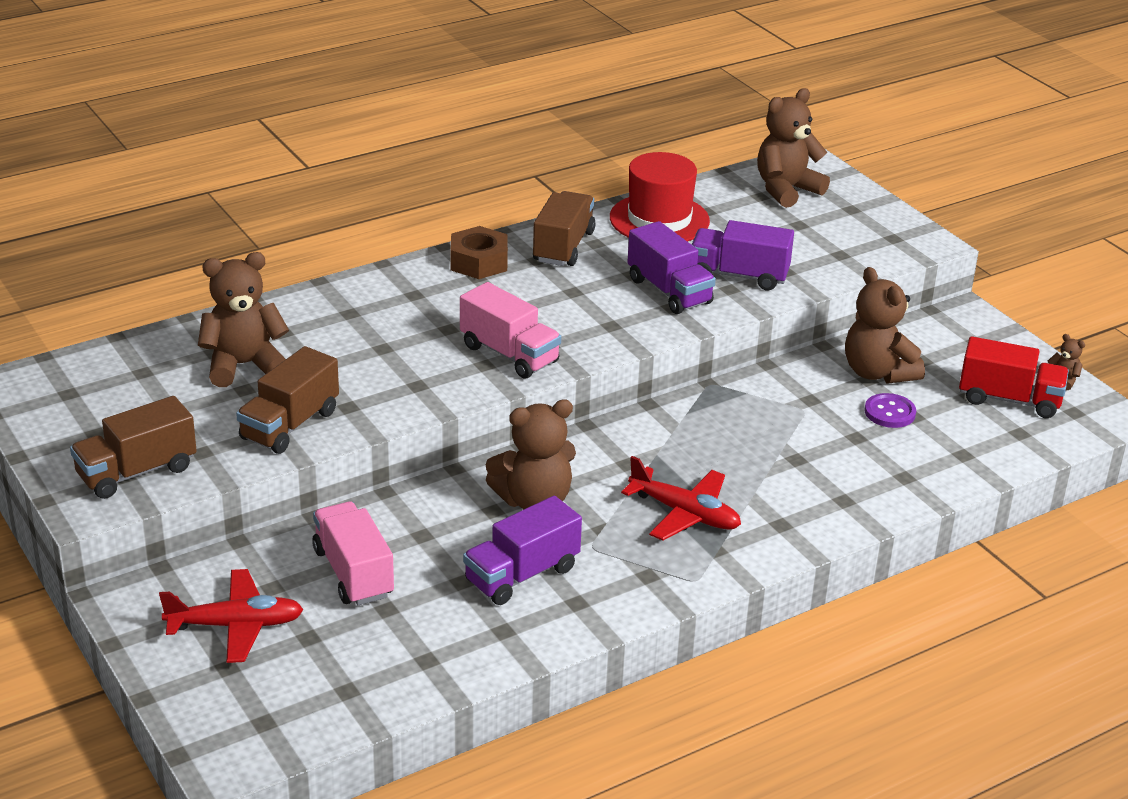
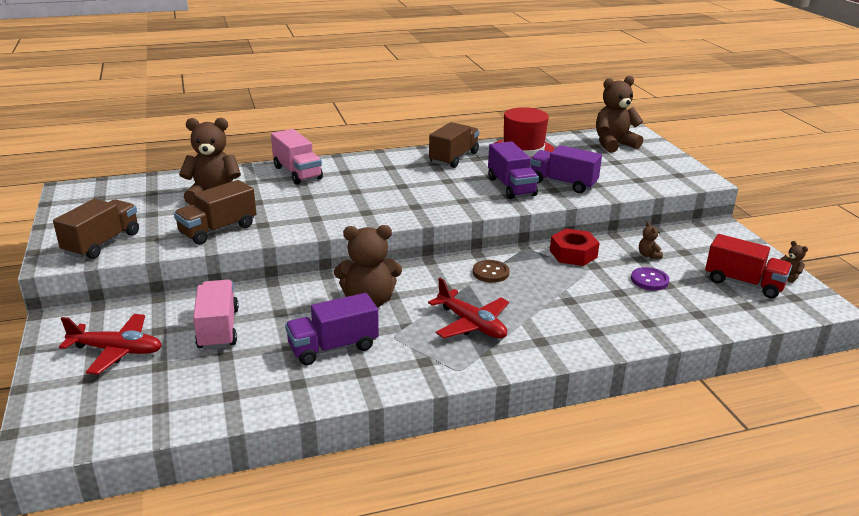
camera: 15 degrees right, 5 degrees down
(136, 472) = (102, 243): brown truck -> brown truck turned 135 degrees clockwise
(479, 262) = (396, 160): brown nut -> none
(509, 354) = (386, 208): pink truck -> pink truck (297, 173)
(678, 431) = (490, 272): none -> brown button
(777, 385) = (573, 254): none -> red nut
(877, 372) = (648, 255): brown teddy bear -> brown teddy bear, size x0.43

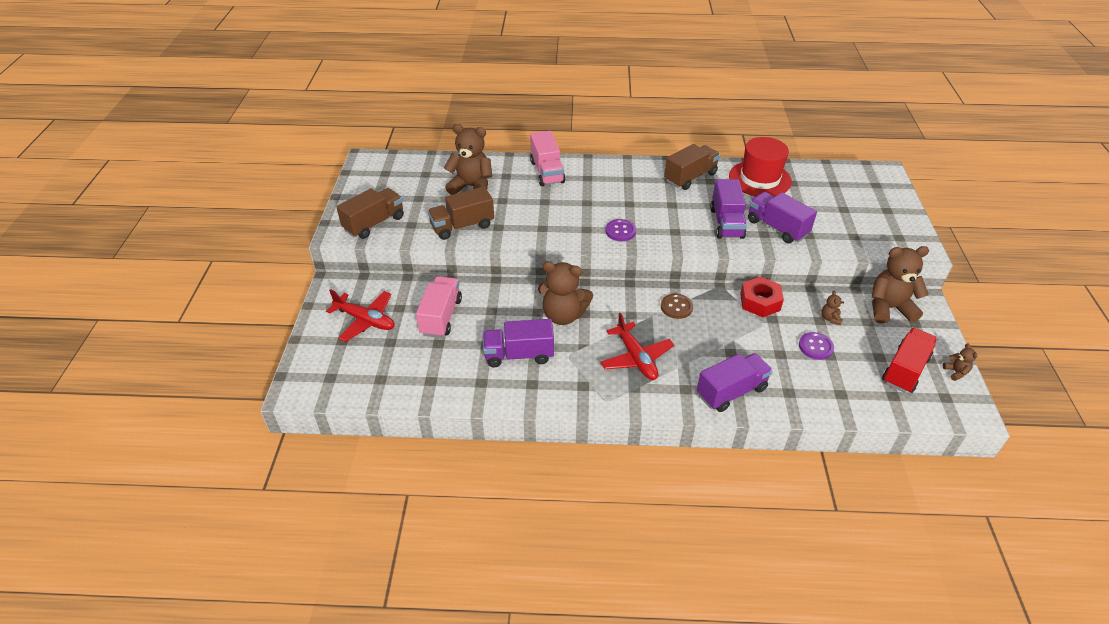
camera: 20 degrees right, 15 degrees up
(404, 208) = (620, 231): none -> purple button
(590, 334) = (731, 392): none -> purple truck
(614, 144) = (854, 185): brown teddy bear -> brown teddy bear (889, 308)
(743, 283) = (905, 370): red truck -> red truck turned 105 degrees counterclockwise

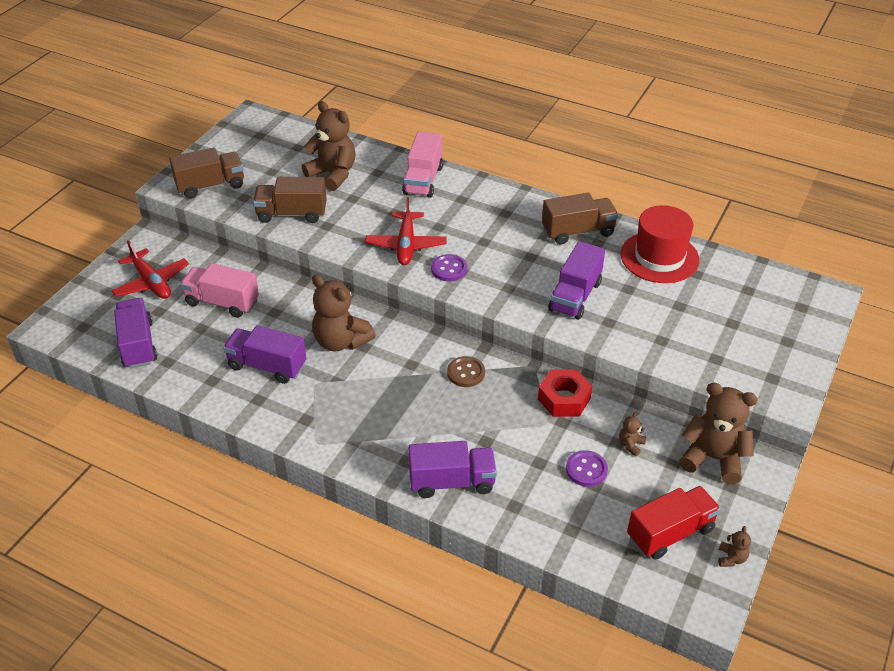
camera: 25 degrees right, 0 degrees up
(441, 317) = (222, 302): pink truck -> pink truck turned 105 degrees counterclockwise
(636, 358) = (380, 411): red plane -> red plane (406, 245)
(777, 228) = (630, 320): purple truck -> purple truck (138, 344)

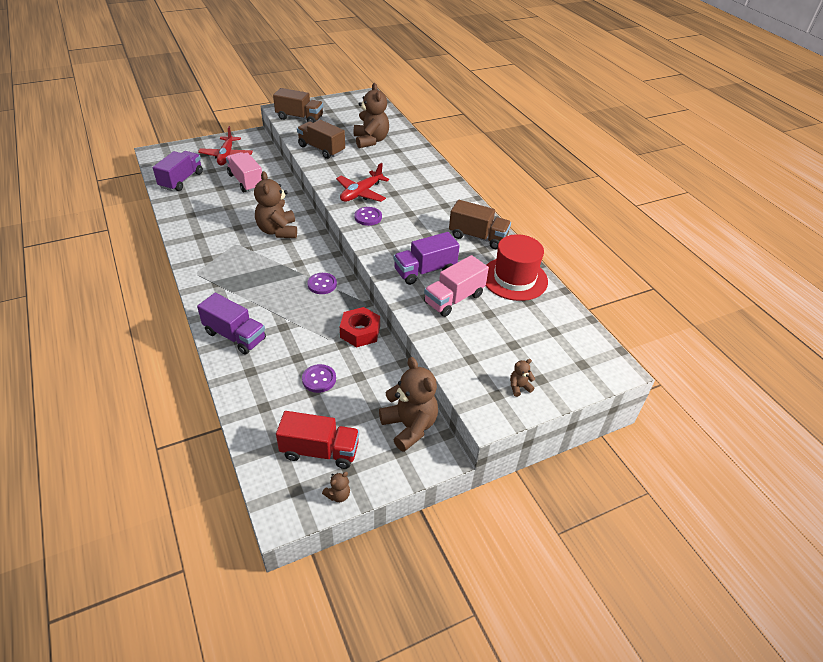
camera: 35 degrees right, 0 degrees up
(267, 366) = (225, 222): purple truck -> none
(423, 180) = (418, 166): pink truck -> pink truck (454, 299)
(466, 373) = (322, 284): brown button -> purple button
(631, 445) = (366, 383): brown teddy bear -> brown teddy bear (519, 387)

